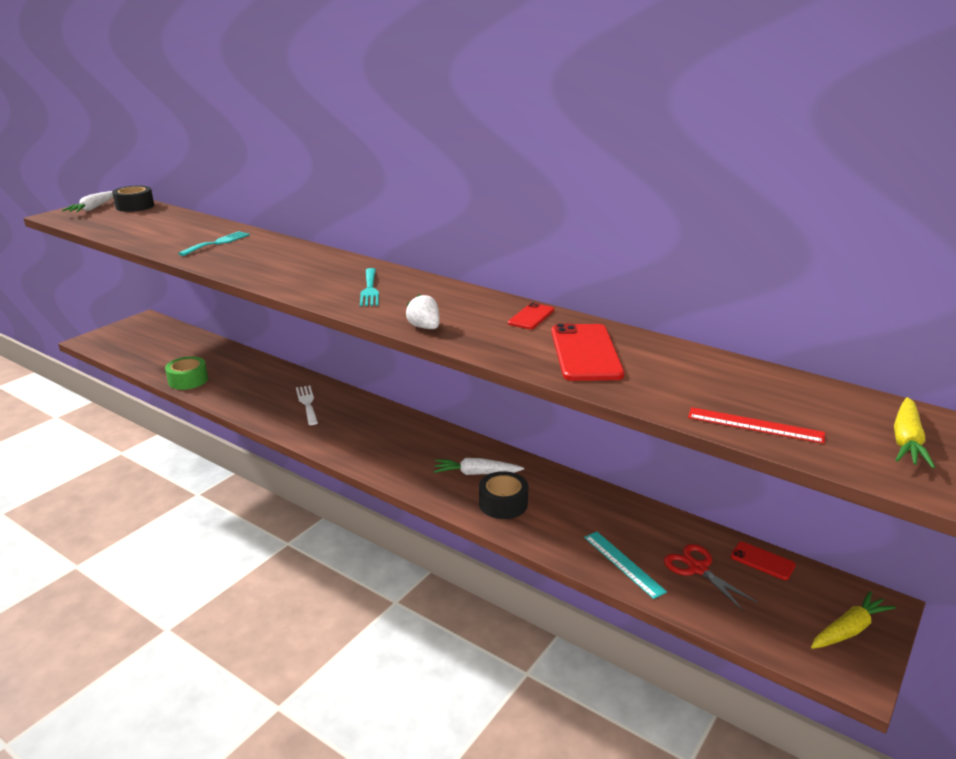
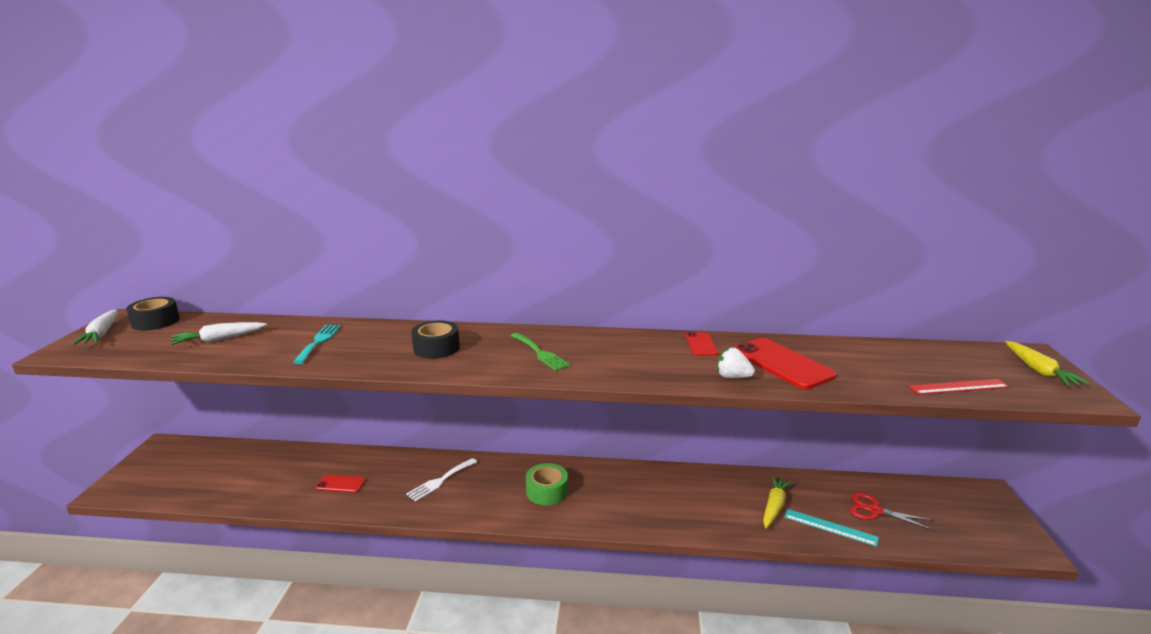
camera: 30 degrees left, 5 degrees down
(188, 380) = (286, 497): green tape -> green tape (547, 491)
(307, 403) = (440, 481): white fork -> white fork turned 90 degrees counterclockwise
(369, 289) = (540, 353): turquoise fork -> green fork
(424, 327) = (638, 375): white strawberry -> white strawberry (732, 377)
(476, 473) = (653, 494): white carrot -> white carrot (219, 339)
(503, 503) = (700, 512): black tape -> black tape (436, 348)
(762, 561) = (901, 488): red phone -> red phone (341, 484)
(849, 629) = (994, 516): yellow carrot -> yellow carrot (774, 506)

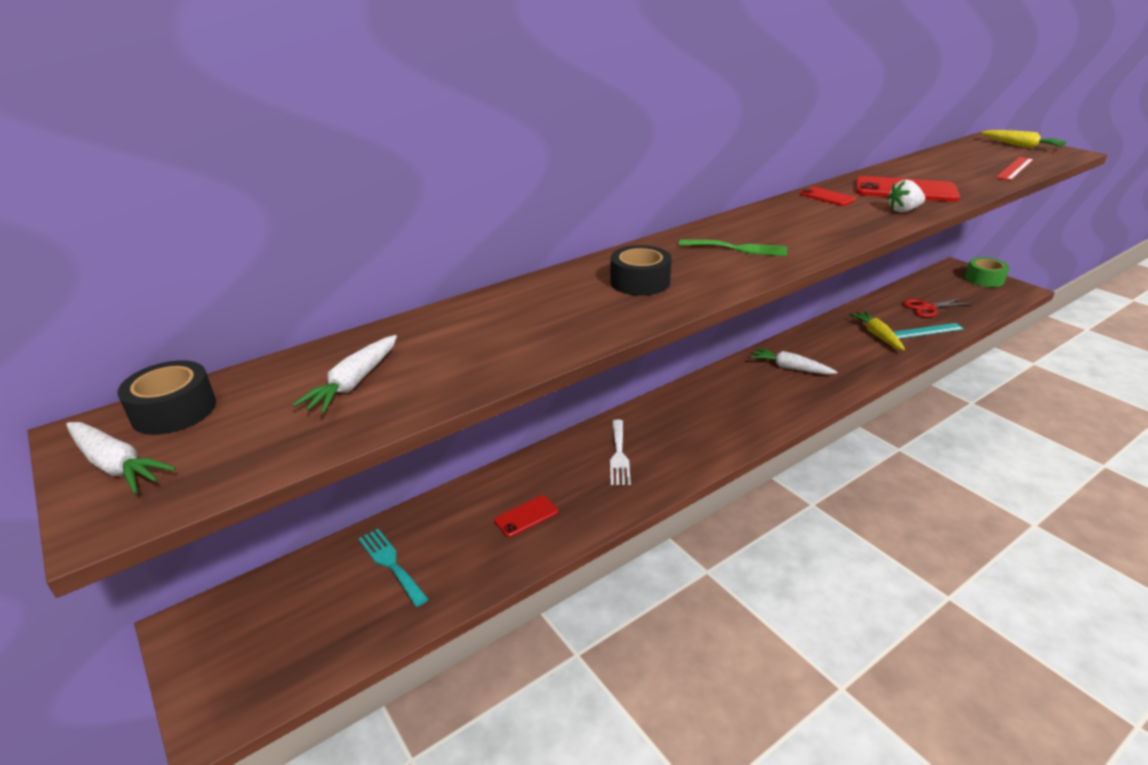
camera: 40 degrees left, 10 degrees up
(319, 342) = (498, 329): turquoise fork -> turquoise fork (391, 563)
(547, 491) = (721, 411): green tape -> green tape (984, 279)
(650, 491) = (790, 368): none -> white carrot

